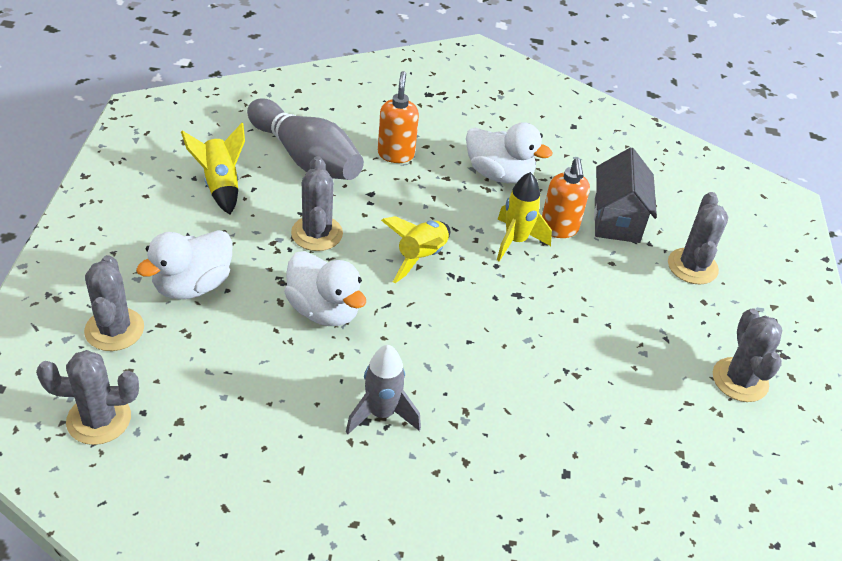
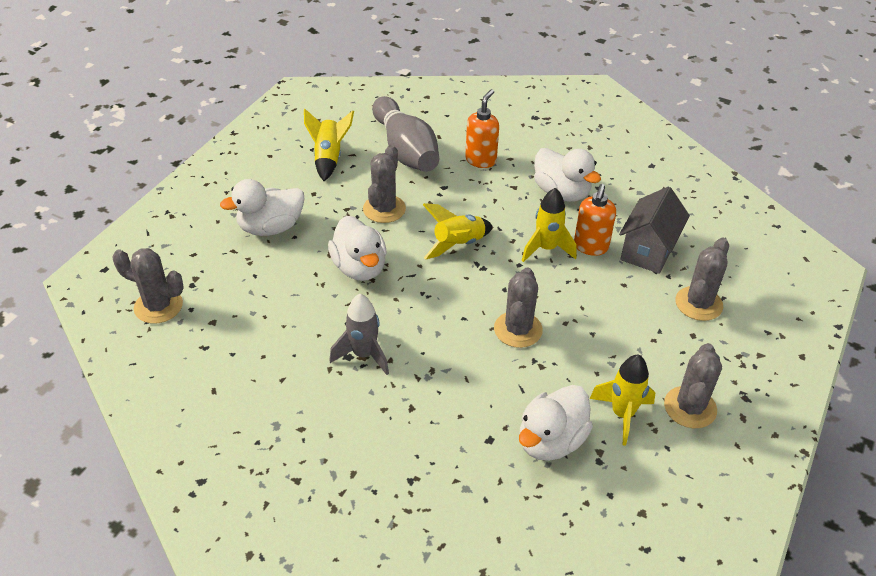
camera: 25 degrees right, 0 degrees up
(114, 329) = (200, 246): grey cactus -> grey cactus (518, 329)
(628, 456) = (551, 441): none -> white duck
(681, 406) = (622, 414): none -> yellow rocket

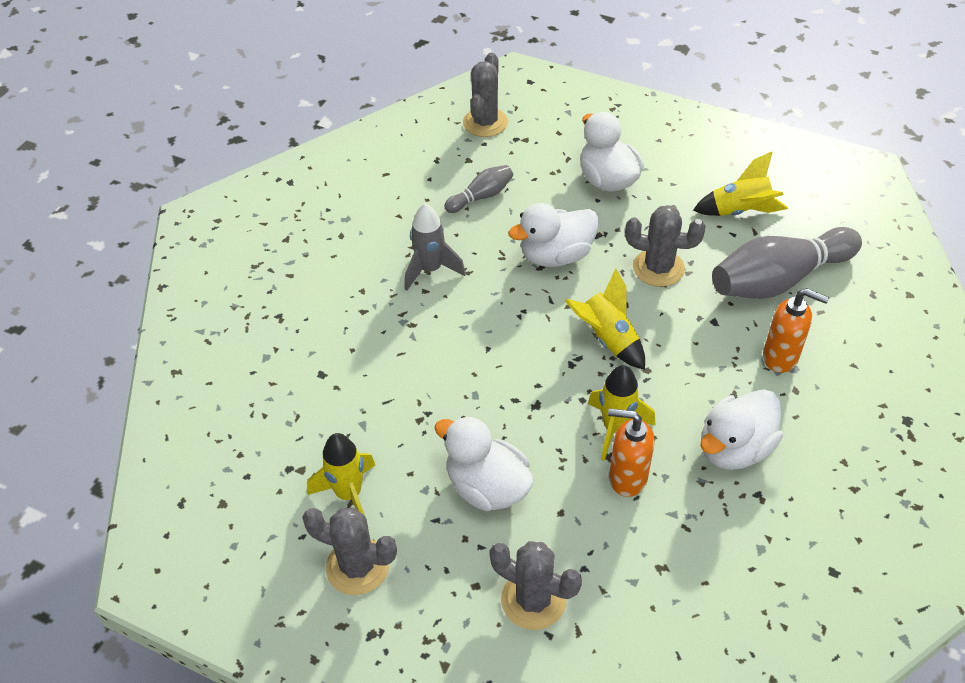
camera: 90 degrees right, 5 degrees up
(270, 314) = (481, 196): none -> grey bowling pin
(518, 329) = (473, 398): grey cactus -> none
(551, 441) = (316, 426): white duck -> white duck (487, 487)
(648, 250) = (631, 547): grey house -> none

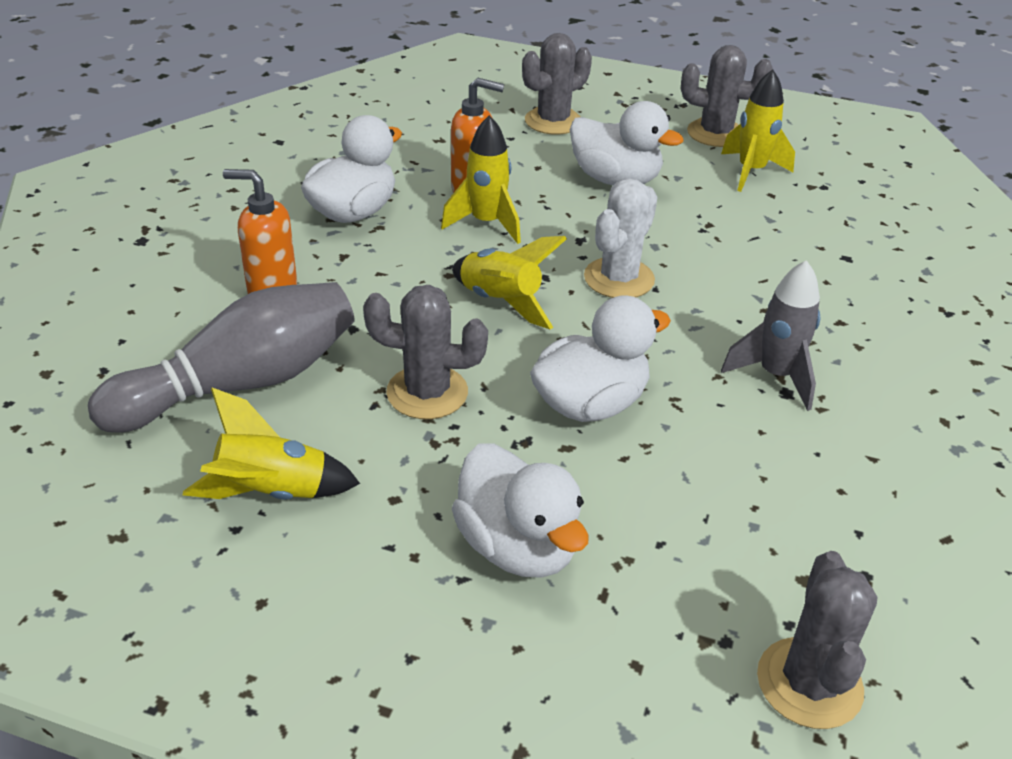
camera: 170 degrees right, 10 degrees down
(481, 196) = (747, 499): grey bowling pin -> none
(513, 359) = (619, 278): none -> white cactus
(533, 600) = (553, 121): grey cactus -> grey cactus turned 60 degrees counterclockwise

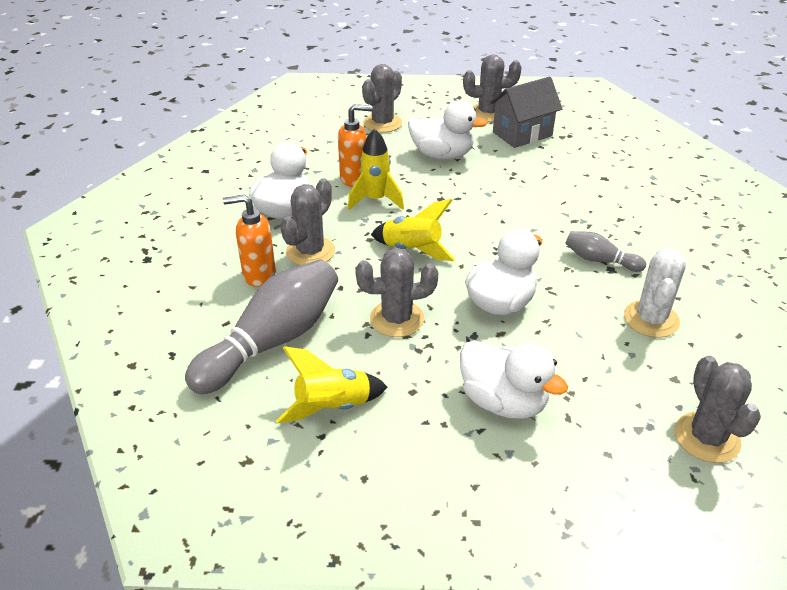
camera: 15 degrees left, 0 degrees up
(358, 275) = (310, 252): none -> grey cactus
(619, 278) = (477, 219): white cactus -> white cactus (651, 319)
(751, 172) = (522, 134): yellow rocket -> grey house
(775, 376) = (600, 260): grey rocket -> grey bowling pin

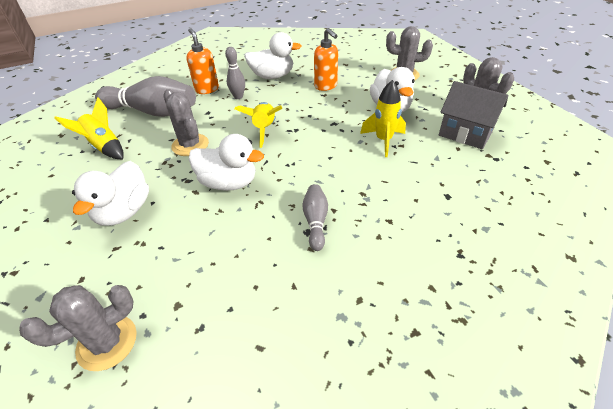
camera: 65 degrees right, 5 degrees up
(310, 252) = (238, 97): grey cactus -> grey bowling pin
(375, 200) = (309, 100): yellow rocket -> yellow rocket (383, 140)
(651, 319) = (251, 272): white cactus -> none

